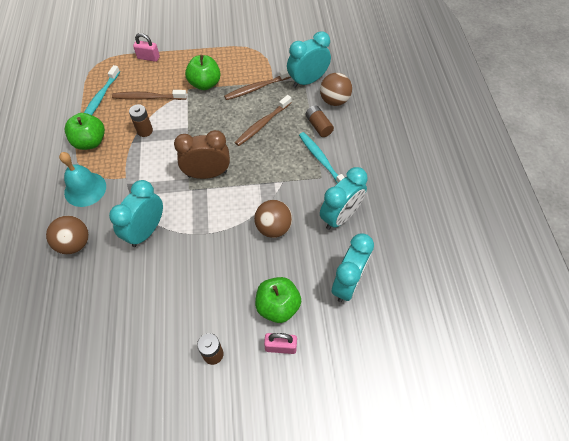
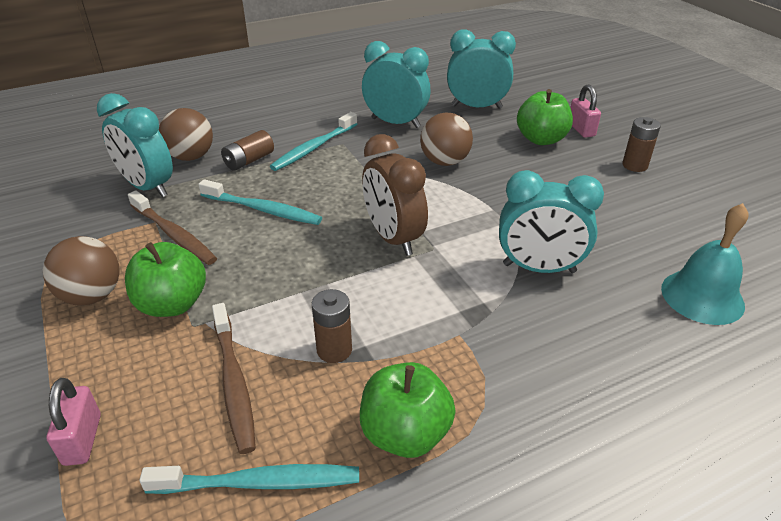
camera: 110 degrees left, 20 degrees down
(75, 243) = (631, 344): brown ball -> brown ball (92, 296)
(85, 189) = (523, 383): turquoise bell -> turquoise bell (702, 296)
(262, 124) = (263, 210): brown toothbrush -> turquoise toothbrush

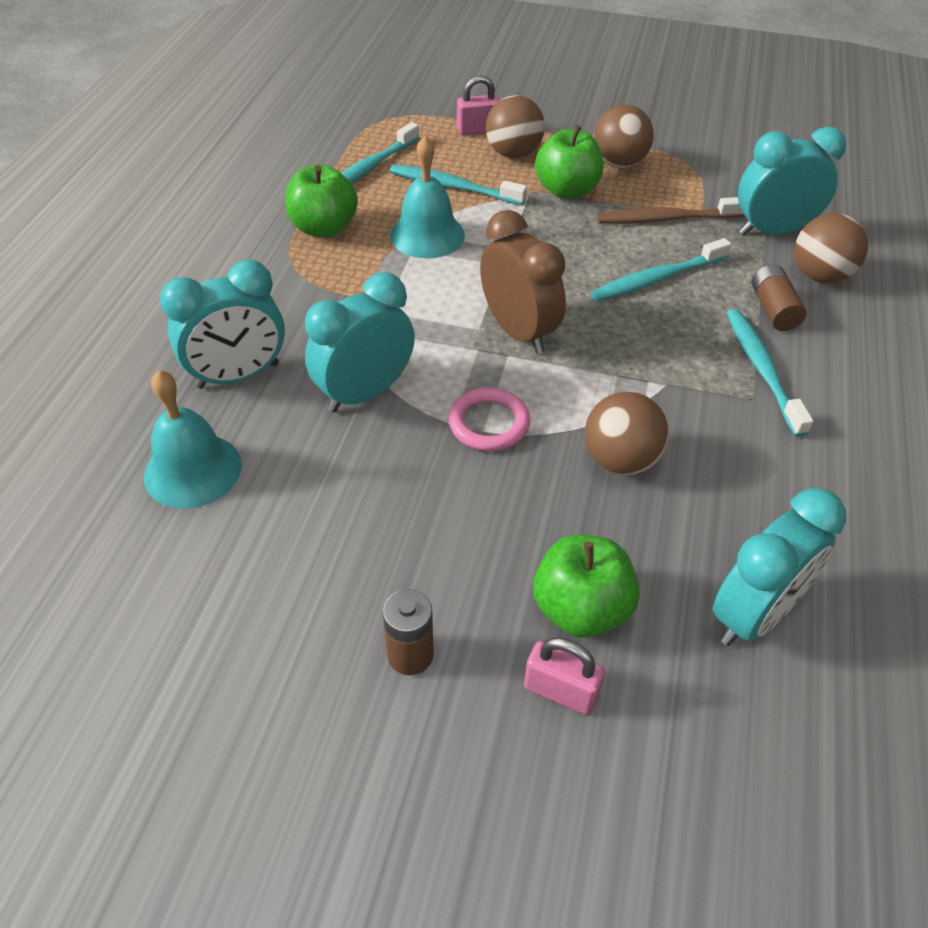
camera: 130 degrees right, 10 degrees up
(82, 439) = (478, 129): pink padlock -> pink padlock turned 45 degrees counterclockwise
(124, 376) = (513, 153): none -> brown ball
(234, 382) = (453, 187): brown toothbrush -> turquoise toothbrush
(334, 350) = (427, 235): brown battery -> turquoise bell
(393, 238) = (518, 331): brown clock -> brown clock turned 45 degrees clockwise
(395, 123) = (773, 481): turquoise clock -> turquoise clock (238, 376)
(485, 210) = (489, 423): none -> pink ring

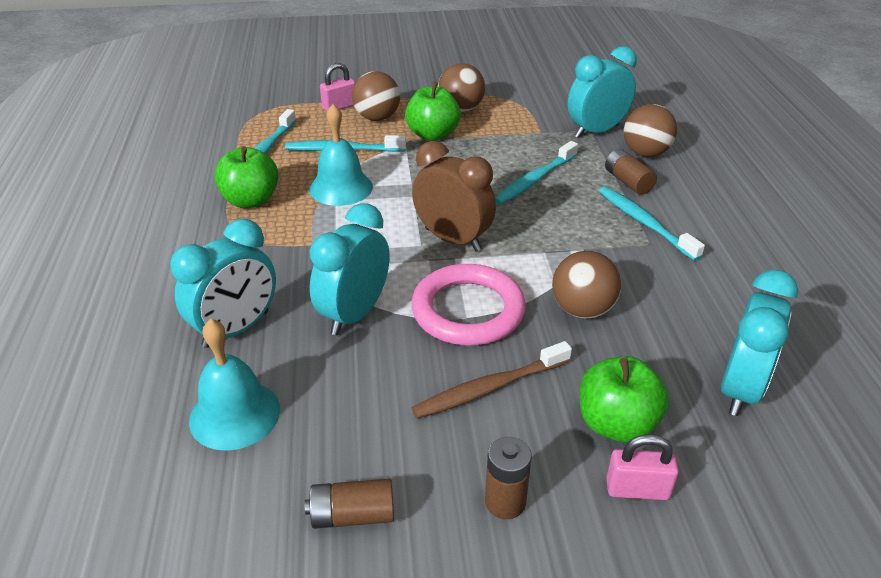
camera: 20 degrees left, 10 degrees down
(251, 615) = (352, 515): none -> brown battery
(489, 423) = (468, 310): pink ring -> pink ring, size x1.64
(666, 219) = (517, 139): brown toothbrush -> brown toothbrush (489, 388)

